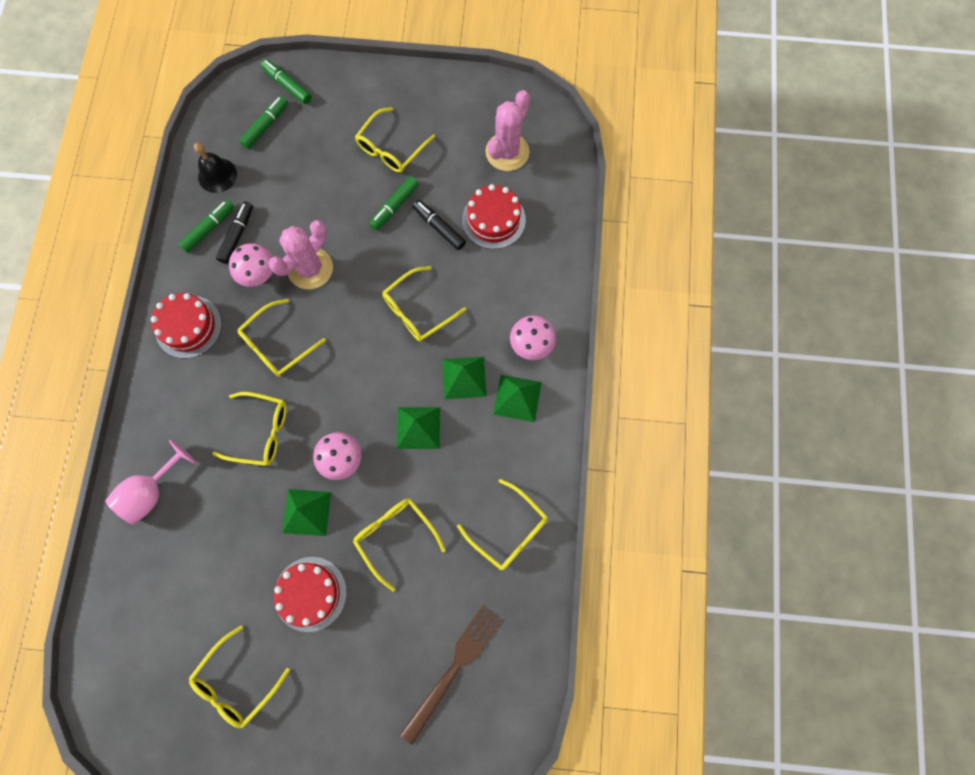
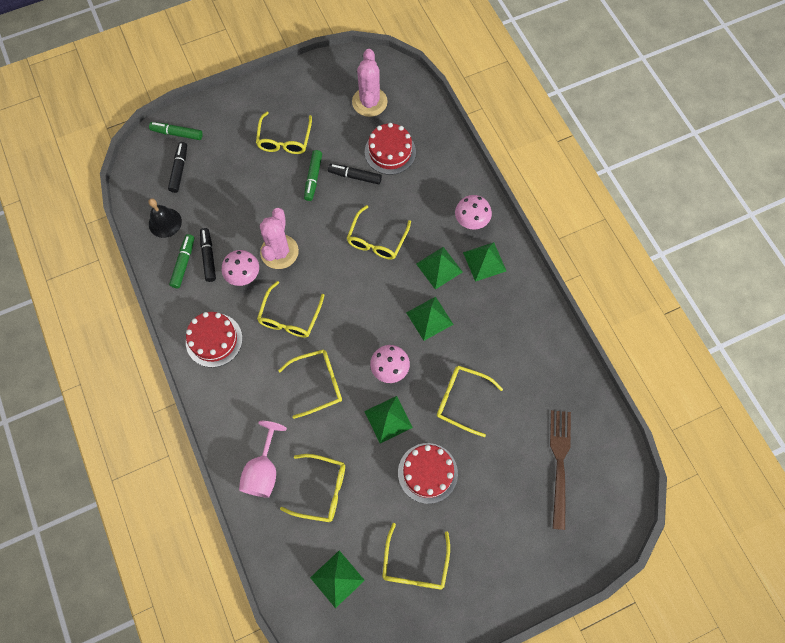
camera: 30 degrees left, 5 degrees down
(151, 648) = (337, 579): none -> green pyramid
(266, 126) = (179, 170): green marker -> black marker
(509, 530) = (536, 351): yellow glasses -> yellow glasses (321, 490)

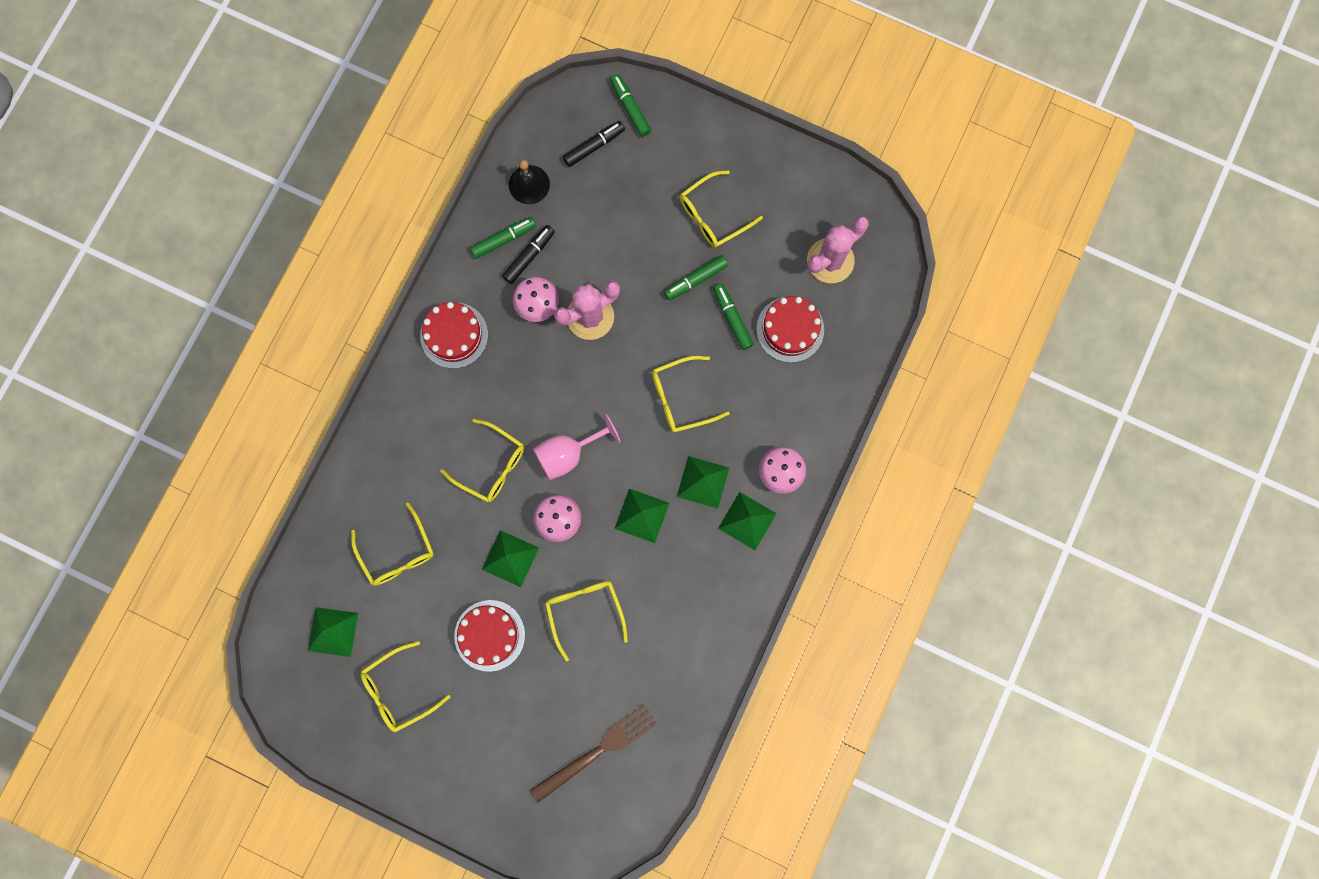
camera: 50 degrees right, 10 degrees up
(263, 470) = (373, 486): pink goblet -> pink goblet (568, 454)
(290, 317) = (533, 384): yellow glasses -> none
(355, 176) = (732, 318): black marker -> green marker

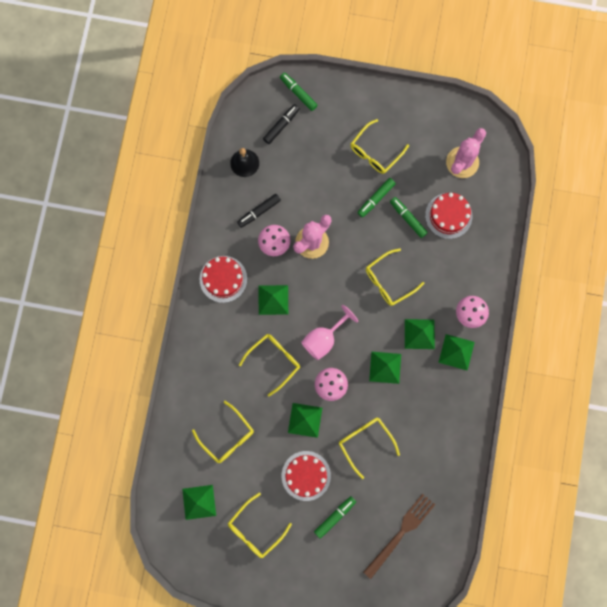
camera: 15 degrees left, 0 degrees up
(491, 466) = (274, 361): yellow glasses -> yellow glasses turned 60 degrees counterclockwise
(504, 239) = (238, 205): green marker -> green marker (335, 516)
(514, 381) = (273, 299): none -> green pyramid
(529, 256) = (259, 212): black marker -> black marker turned 150 degrees counterclockwise

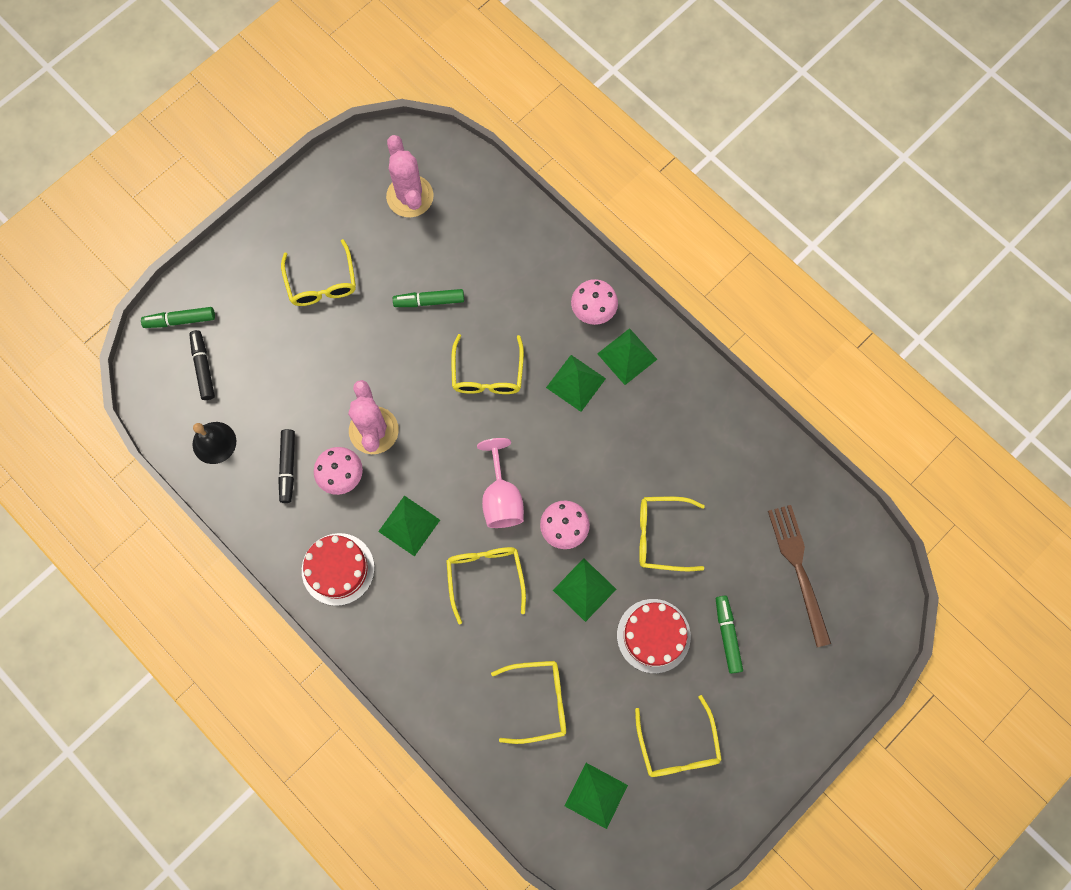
camera: 55 degrees left, 5 degrees down
(376, 199) = (378, 321): green marker -> none
(385, 367) = (587, 450): green pyramid -> none
(448, 216) = (460, 254): red cake -> none

